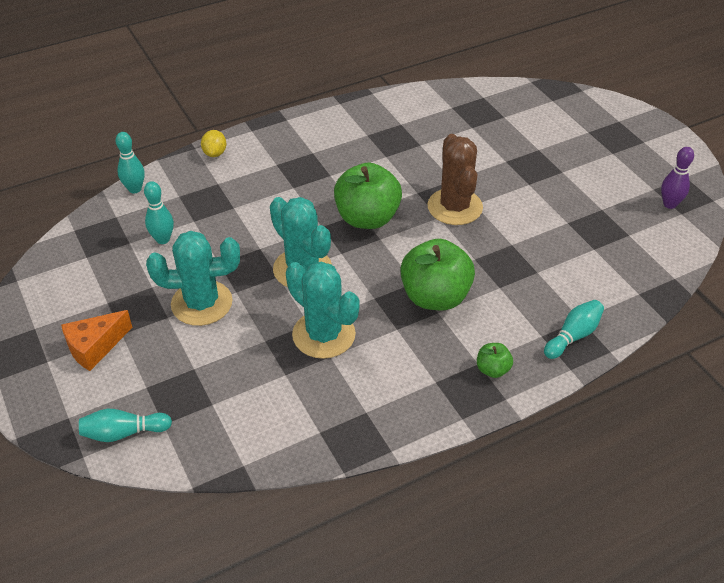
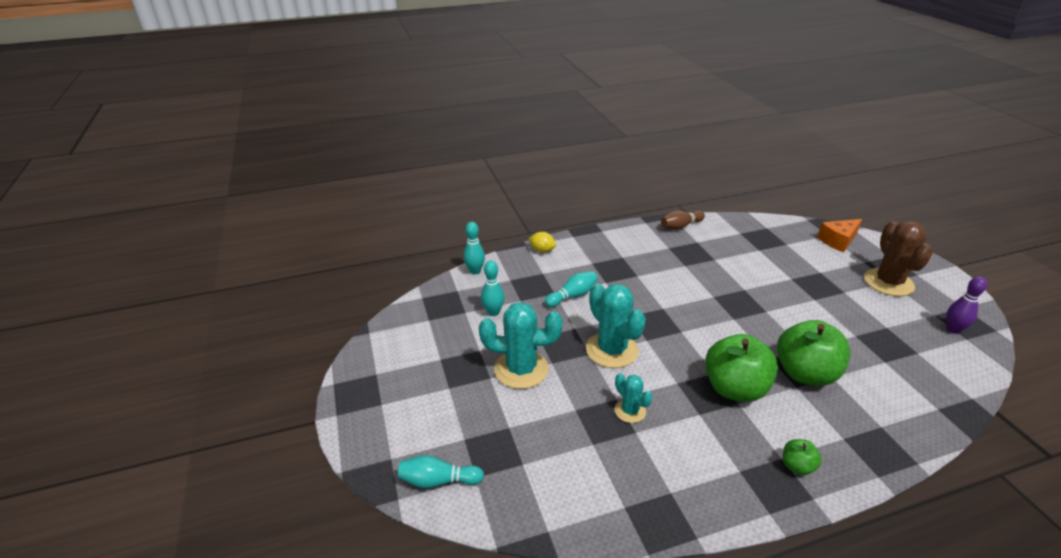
camera: 10 degrees right, 10 degrees down
(95, 347) = (424, 397): orange cheese -> orange cheese (838, 241)
(215, 153) = (542, 250): yellow lemon -> yellow lemon turned 75 degrees counterclockwise
(323, 335) = (630, 411): turquoise cactus -> turquoise cactus, size x0.54
(367, 218) = (669, 313): green apple -> green apple (805, 373)
(381, 104) = (680, 226): none -> brown bowling pin
(455, 207) = (748, 312): brown cactus -> brown cactus (888, 282)
(573, 336) = (876, 443): turquoise bowling pin -> turquoise bowling pin (572, 296)

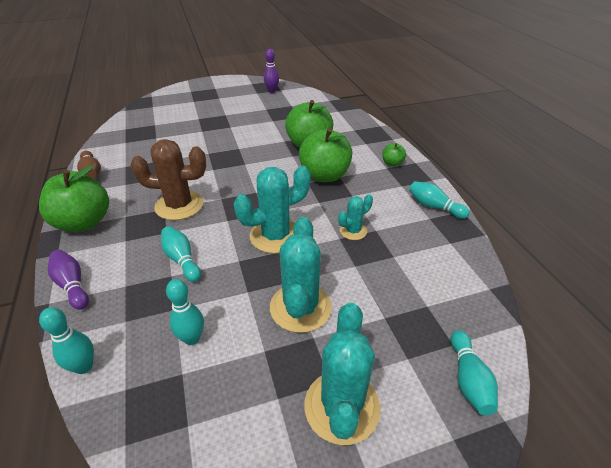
camera: 90 degrees left, 5 degrees up
(428, 393) = (342, 406): none -> turquoise cactus
(542, 250) = (72, 285): yellow lemon -> purple bowling pin
(610, 239) = (84, 222): none -> green apple
(698, 503) = (434, 207): none -> turquoise bowling pin
(838, 241) = (163, 104): orange cheese -> none
(888, 282) = (220, 98): brown cactus -> brown cactus (179, 205)

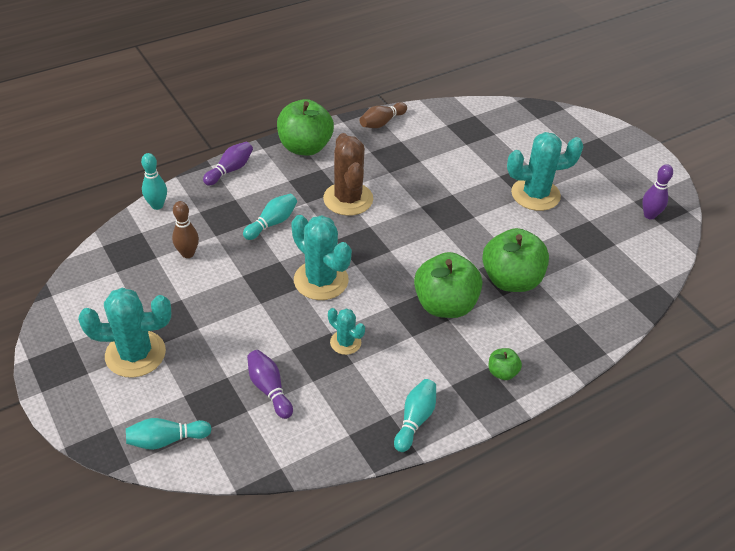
camera: 75 degrees right, 5 degrees up
(192, 338) = (188, 253): turquoise bowling pin -> brown bowling pin
(300, 307) = (229, 314): turquoise cactus -> turquoise cactus (535, 194)
(402, 286) = (269, 389): none -> purple bowling pin

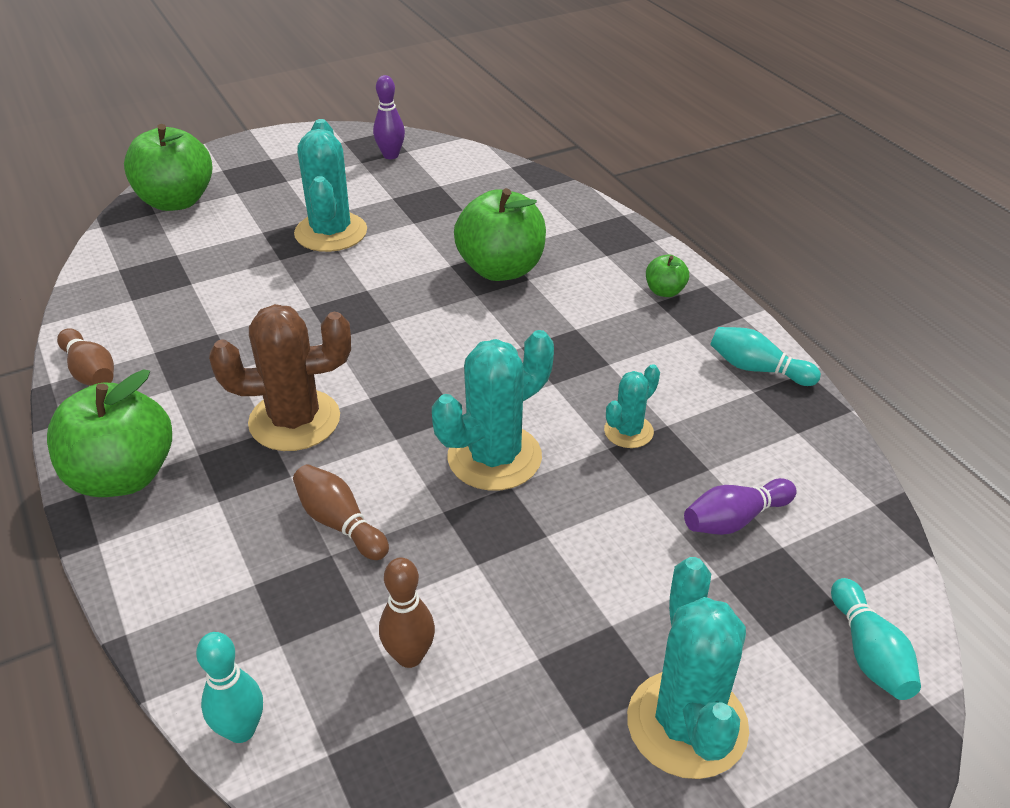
camera: 85 degrees left, 5 degrees down
(230, 170) = (155, 596): purple bowling pin -> none
(272, 223) = (340, 523): turquoise bowling pin -> brown bowling pin
(445, 305) = (548, 329): green apple -> green apple (176, 201)

